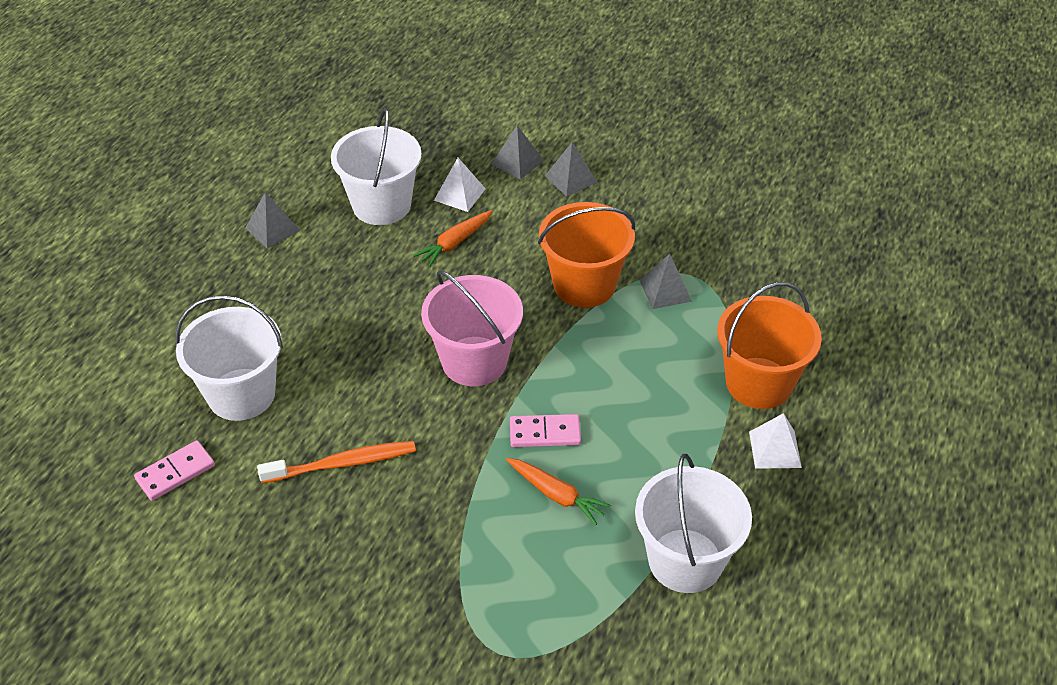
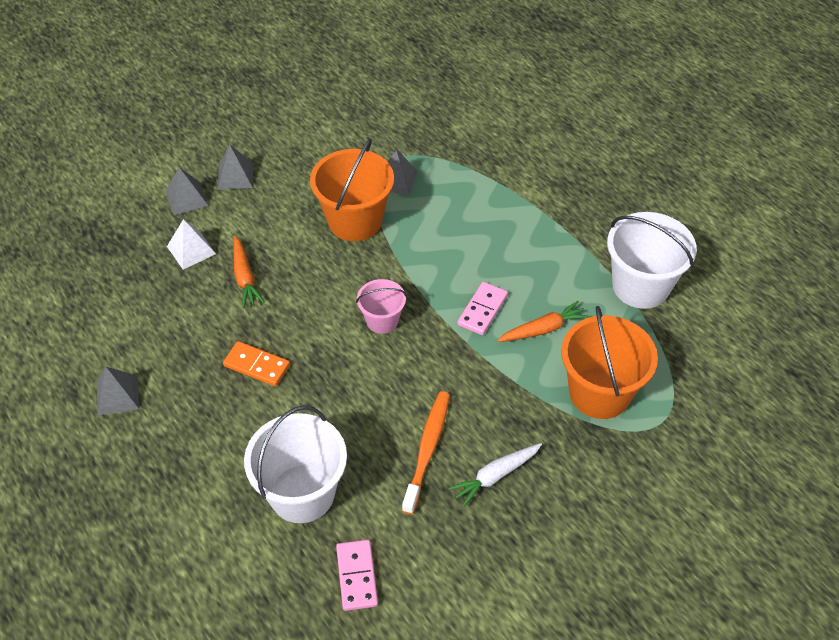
camera: 60 degrees left, 5 degrees up
(343, 531) = (495, 476): none -> white carrot
(361, 299) = (257, 365): none -> orange domino
(381, 205) = (157, 306): white bucket -> none
(474, 361) = (382, 320): pink bucket -> pink bucket, size x0.56
(759, 383) = (517, 175): orange bucket -> orange bucket (599, 393)
(775, 449) = (578, 196): white pyramid -> none

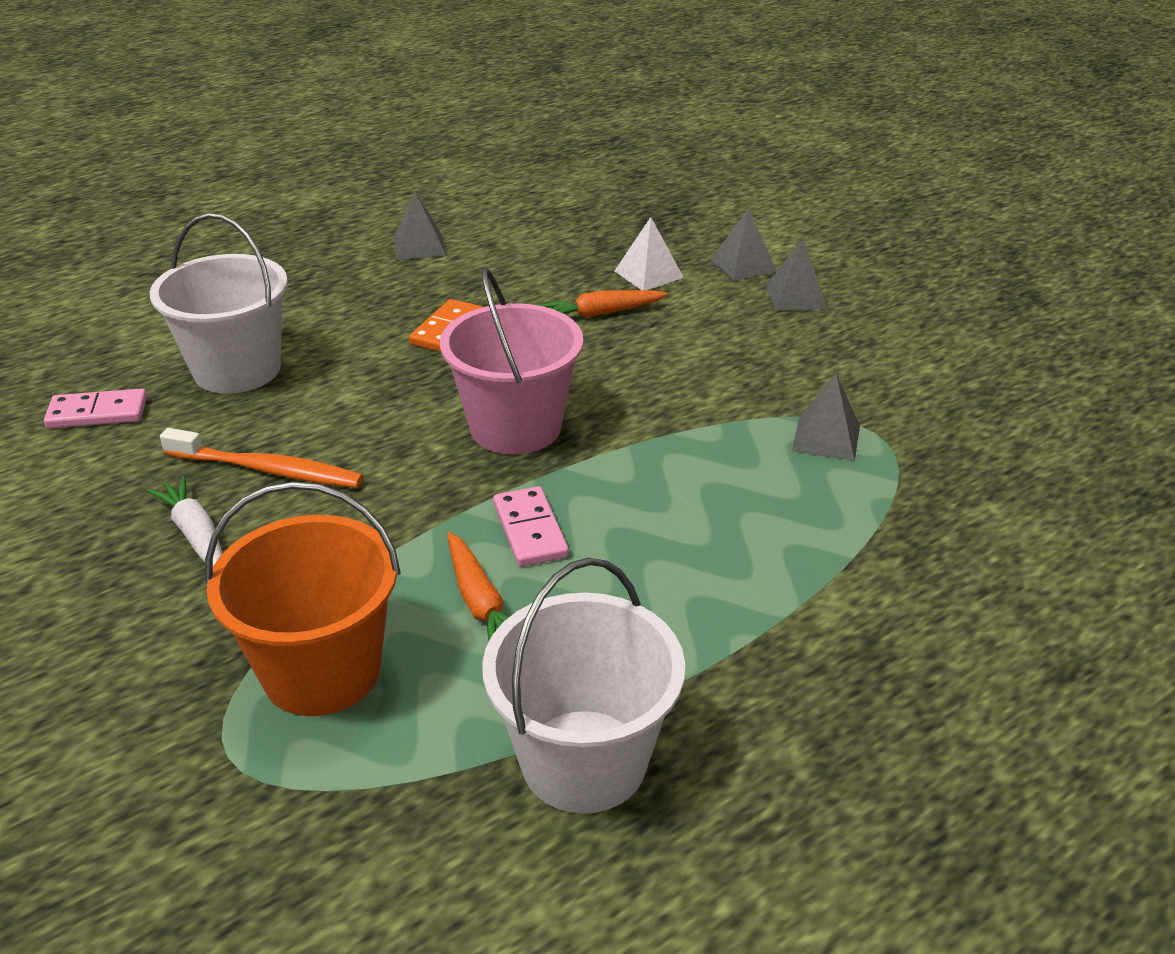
camera: 90 degrees right, 15 degrees down
(355, 221) = (722, 398): orange bucket -> none
(382, 320) = (515, 427): pink bucket -> pink bucket, size x1.80
(482, 310) = (530, 530): pink domino -> pink domino turned 45 degrees clockwise

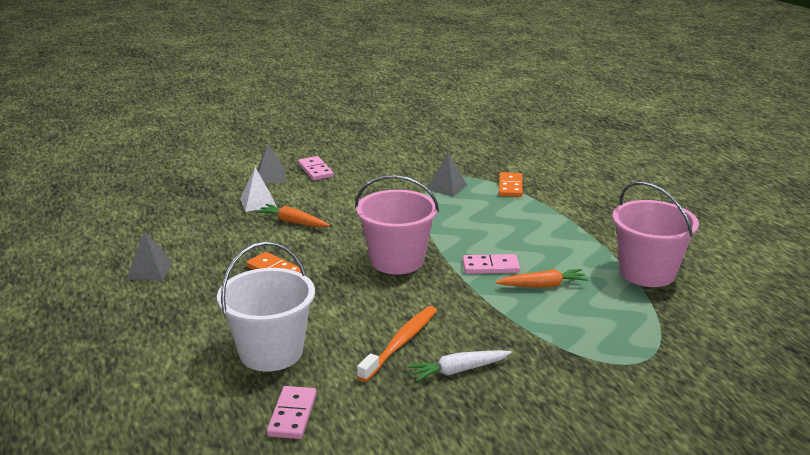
camera: 75 degrees left, 10 degrees down
(322, 671) = (583, 332): orange bucket -> none
(584, 761) = (647, 272): white bucket -> pink bucket
(600, 314) = (293, 222): orange carrot -> orange carrot turned 120 degrees clockwise
(796, 297) = (315, 170): grey pyramid -> pink domino
(886, 517) = (510, 187): none -> orange domino

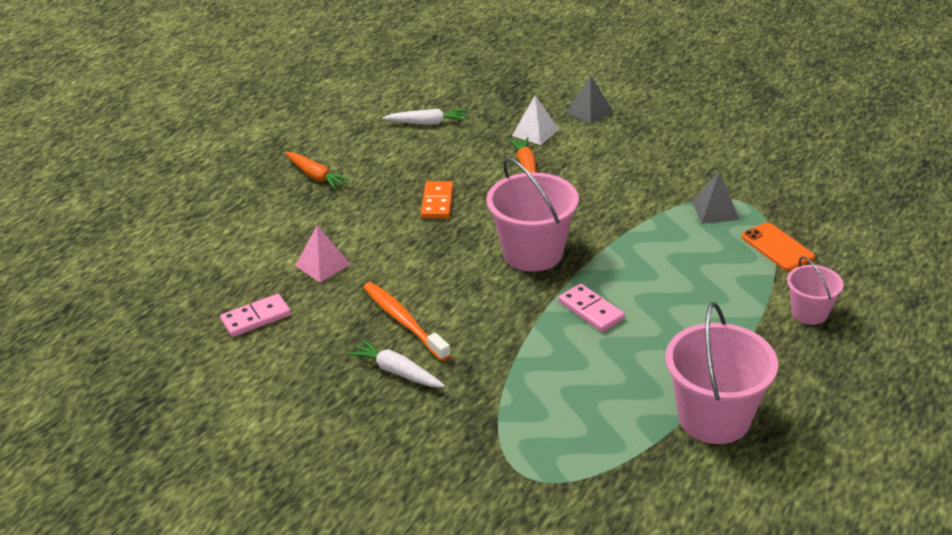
camera: 55 degrees right, 10 degrees up
(150, 270) = (368, 149): grey pyramid -> none
(164, 234) = (427, 123): none -> white carrot
(271, 352) = (322, 265): white bucket -> pink pyramid
(315, 170) = (636, 125): pink domino -> none
(401, 343) = (403, 321): orange toothbrush -> orange toothbrush turned 120 degrees counterclockwise
(510, 187) = (777, 247): orange domino -> orange phone
(543, 285) = (596, 358): orange carrot -> orange carrot (316, 176)
(583, 205) = (809, 313): none -> pink bucket

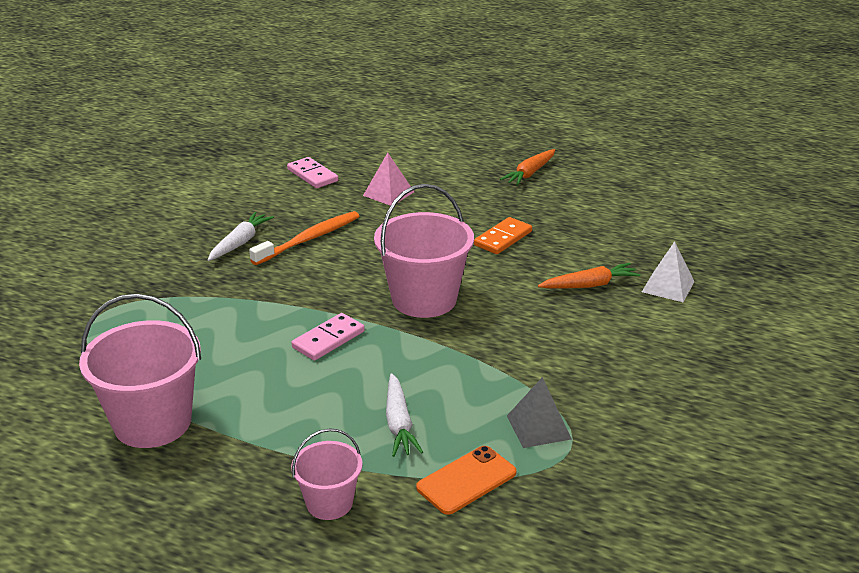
camera: 80 degrees right, 5 degrees down
(427, 123) = (655, 219): white carrot -> white carrot (399, 424)
(437, 202) = (503, 238): orange domino -> orange domino turned 45 degrees counterclockwise
(589, 112) = (738, 322): grey pyramid -> none

